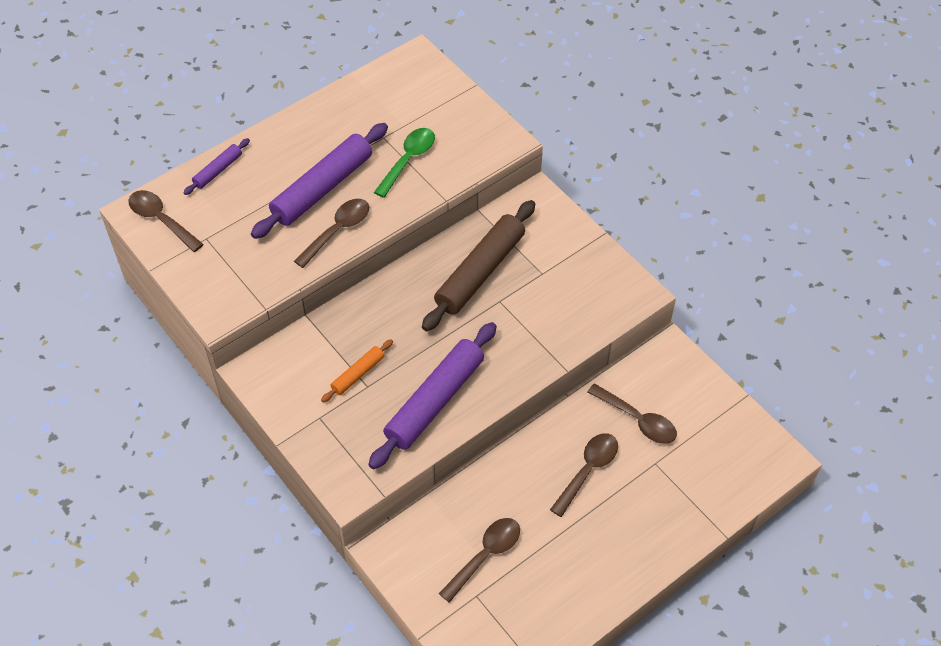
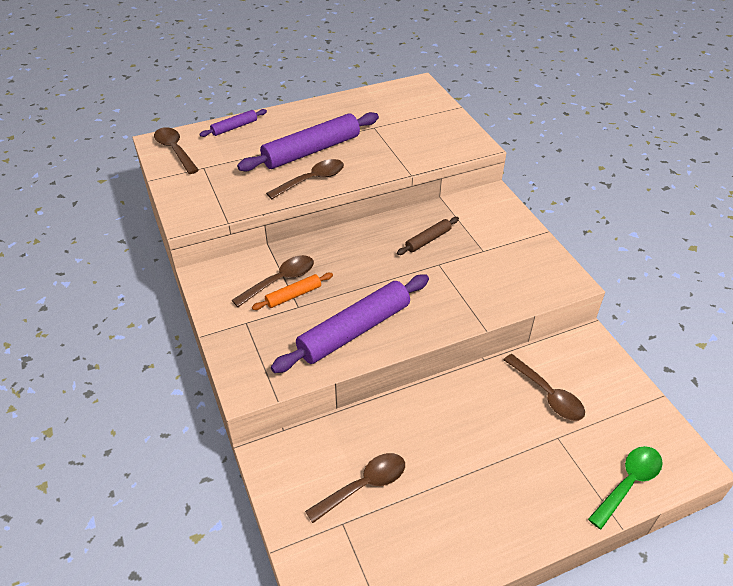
camera: 15 degrees right, 10 degrees down
(408, 160) = (389, 144): green spoon -> green spoon (628, 483)
(480, 272) = (428, 240): brown rolling pin -> brown rolling pin, size x0.49
(588, 470) = (488, 429): brown spoon -> brown spoon (280, 280)

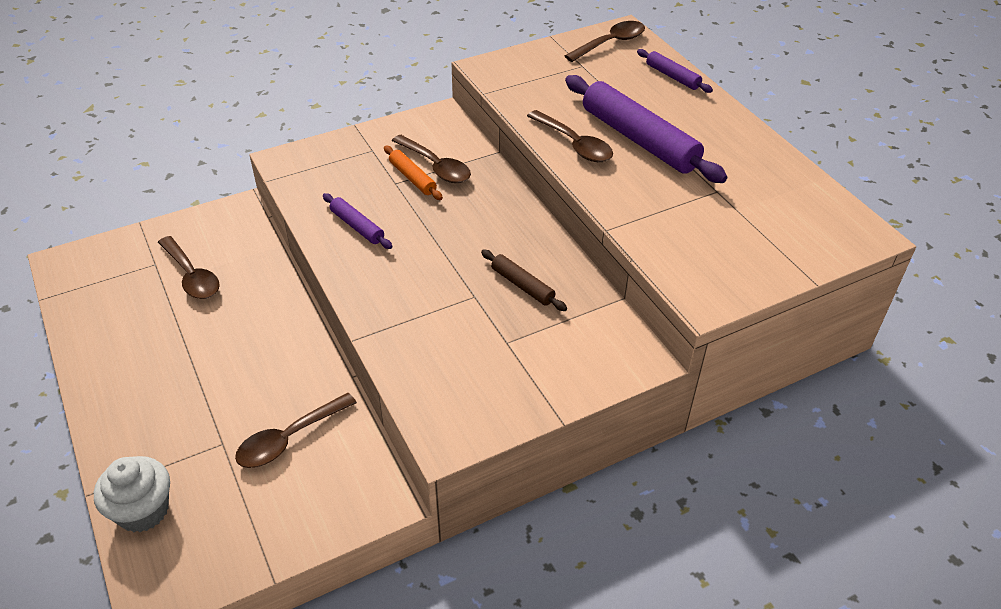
camera: 85 degrees right, 0 degrees up
(354, 330) = (357, 226): purple rolling pin -> purple rolling pin, size x0.49
(628, 483) = (143, 510): green spoon -> white cupcake

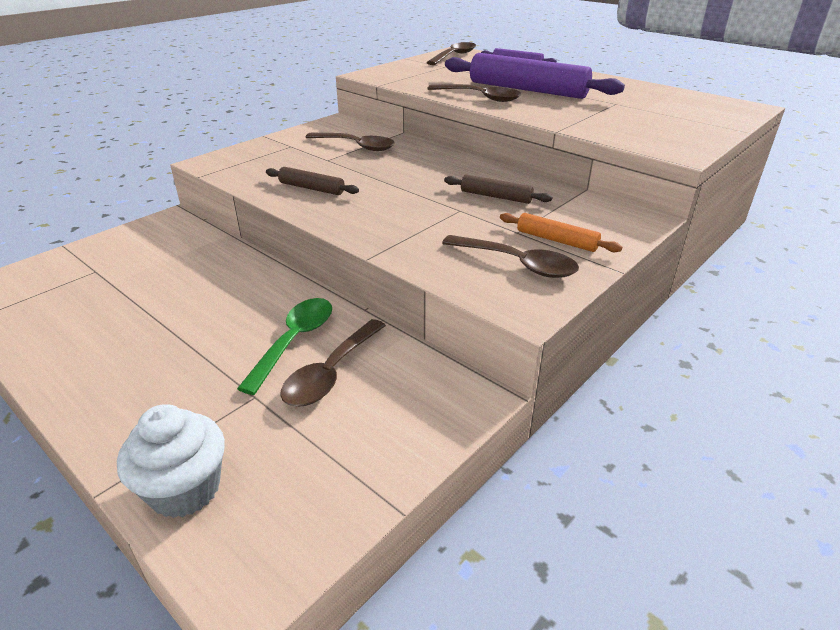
camera: 20 degrees left, 10 degrees down
(192, 276) = (143, 272): brown spoon -> brown spoon (517, 264)
(277, 395) = (294, 341): none -> green spoon
(357, 226) = (311, 188): purple rolling pin -> brown rolling pin
(412, 178) = (341, 155): orange rolling pin -> orange rolling pin (556, 240)

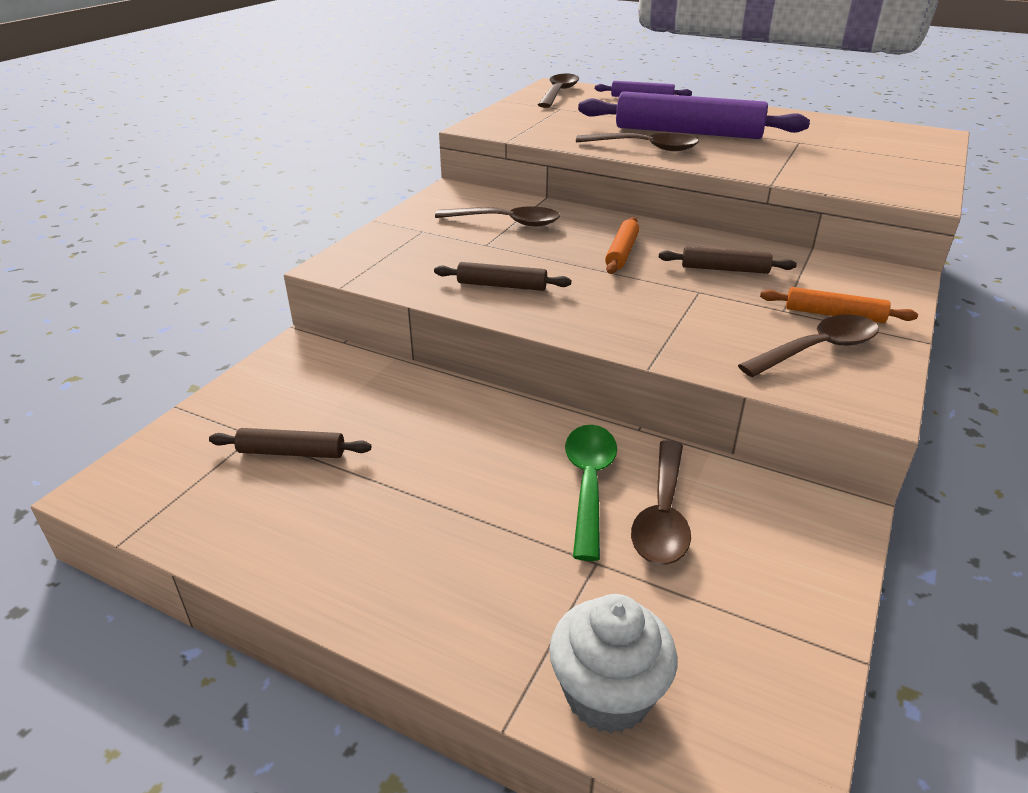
camera: 15 degrees left, 0 degrees up
(109, 286) = (291, 452): none -> brown rolling pin
(424, 176) = (622, 252): none -> orange rolling pin
(517, 264) = (817, 349): brown spoon -> brown spoon turned 45 degrees counterclockwise

